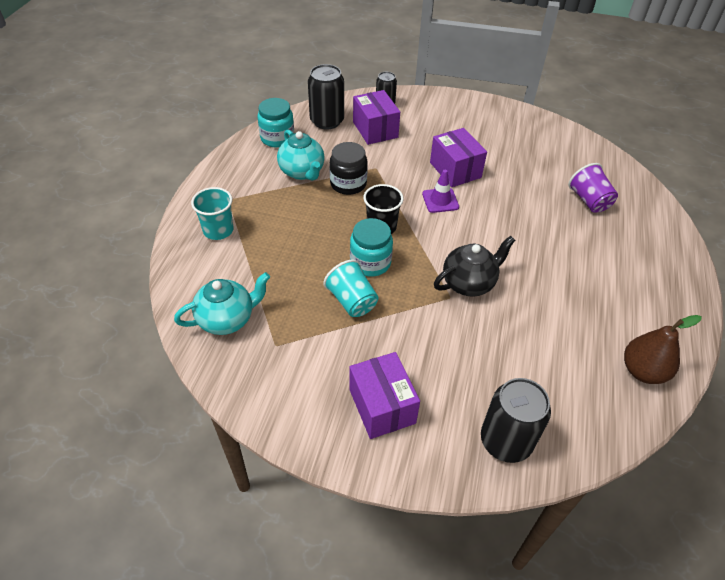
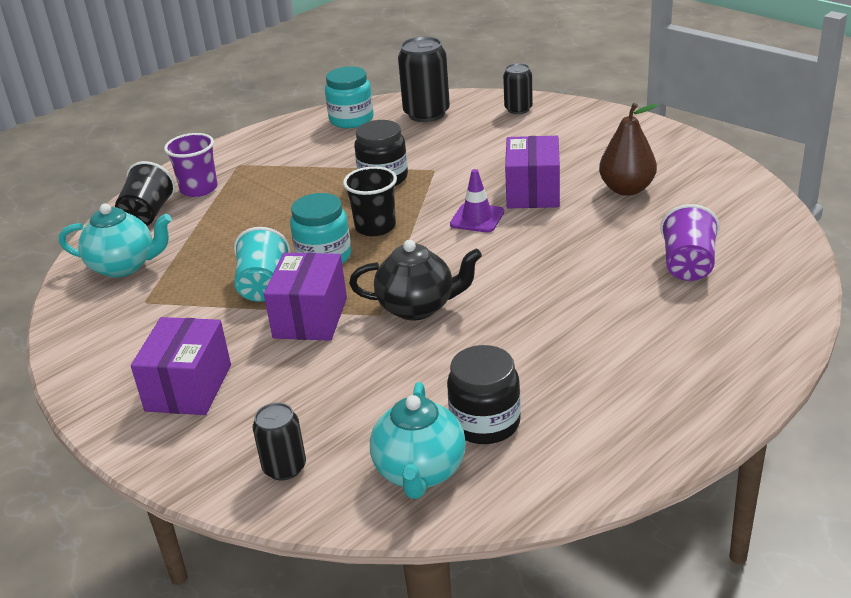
camera: 35 degrees right, 15 degrees down
(199, 266) = (148, 215): none -> black cup
(218, 230) = (199, 189): turquoise cup -> purple cup
(302, 172) = (343, 156): turquoise teapot -> turquoise teapot (420, 472)
(375, 130) = (476, 132): purple box -> purple box (310, 318)
(505, 441) = (284, 467): black can -> black can, size x0.60
(587, 355) = (485, 423): none -> black jar
(643, 371) = (544, 464): brown pear -> brown pear (627, 189)

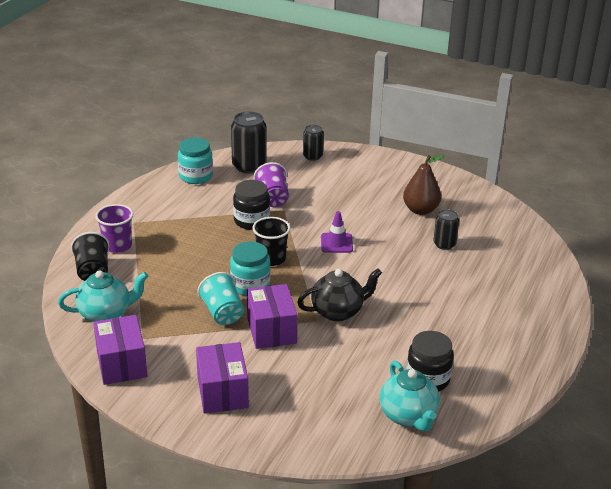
camera: 25 degrees left, 0 degrees up
(284, 467) = (324, 430): black can -> black can (444, 244)
(533, 192) = (361, 219): purple box -> purple box (121, 364)
(688, 265) = (487, 258): purple cup -> purple cup (272, 198)

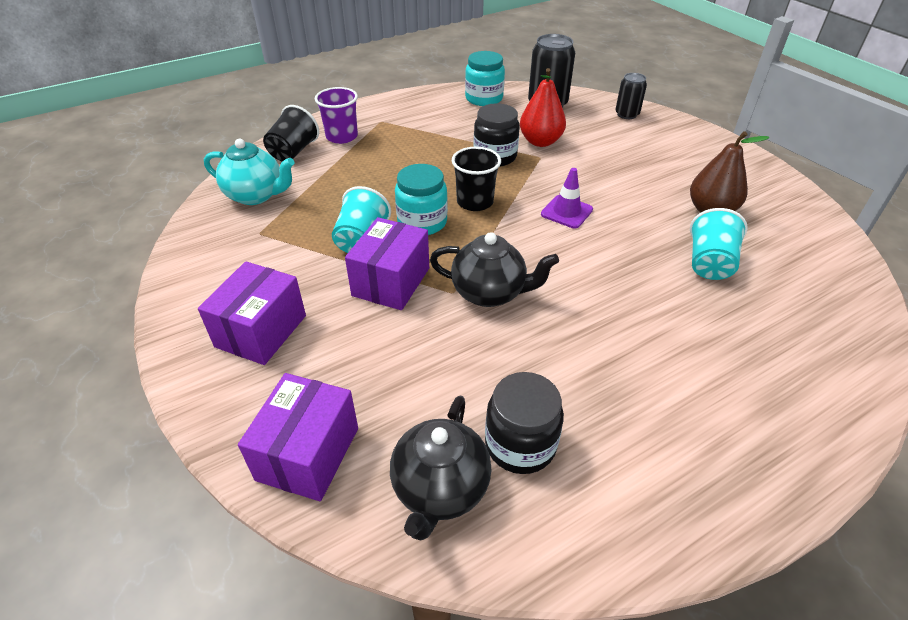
camera: 35 degrees right, 10 degrees up
(121, 364) = (208, 251): purple box -> purple box (308, 453)
(272, 198) = (540, 141): purple cup -> red pear
(408, 416) = (440, 489): turquoise teapot -> black teapot
(444, 244) = (709, 263): black can -> turquoise cup

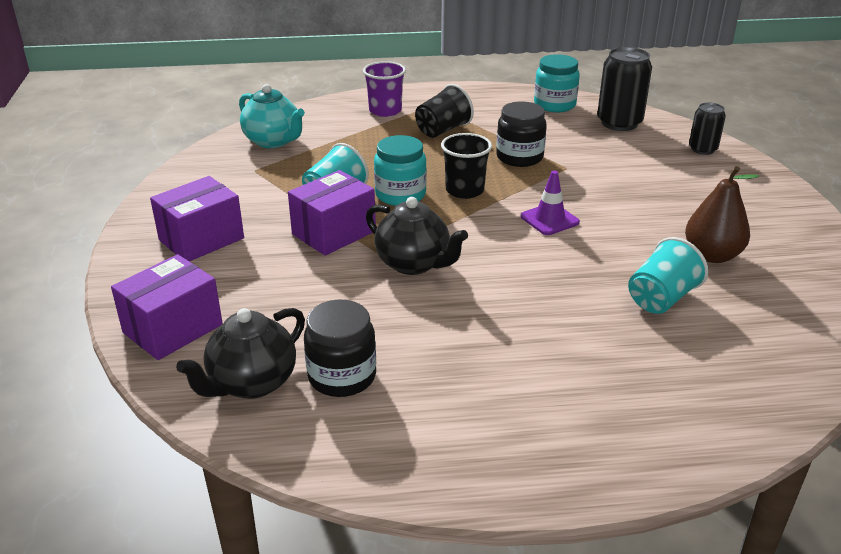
camera: 25 degrees right, 10 degrees down
(293, 152) = (332, 114): black cup -> black cup (442, 130)
(540, 141) = (579, 154): red pear -> none

